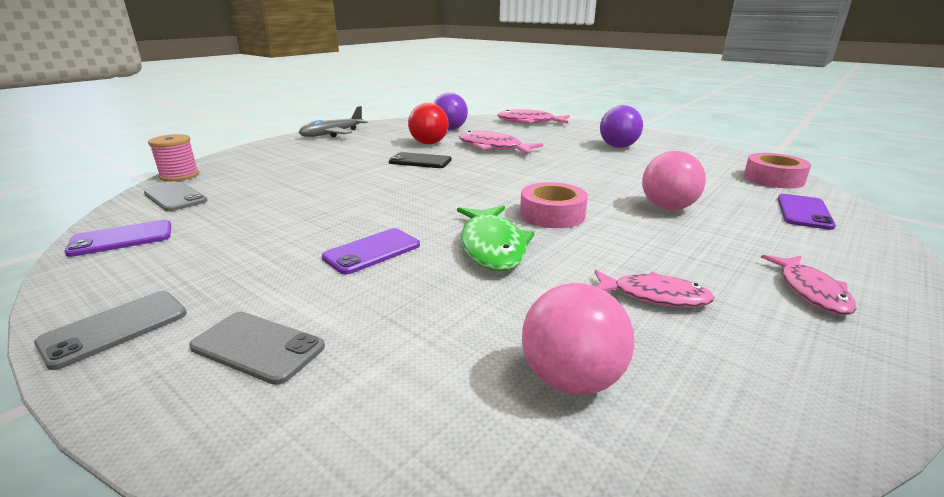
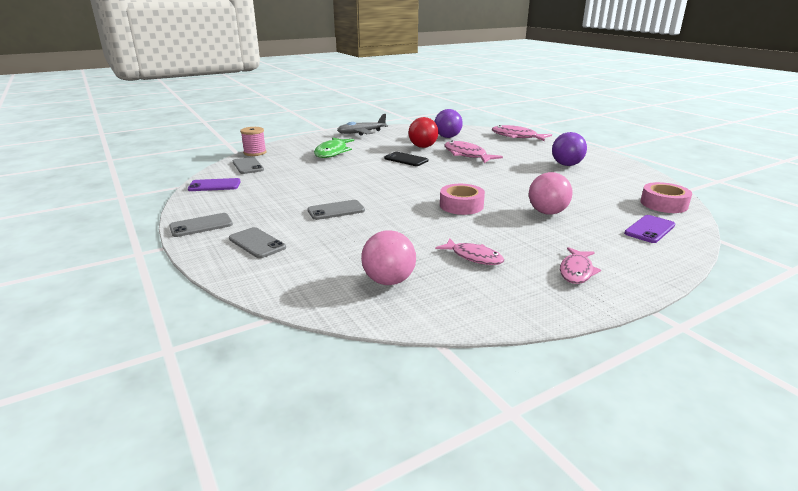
camera: 20 degrees right, 0 degrees up
(372, 251) = (336, 210): purple phone -> grey phone
(492, 246) = (405, 218): green fish -> green fish (332, 152)

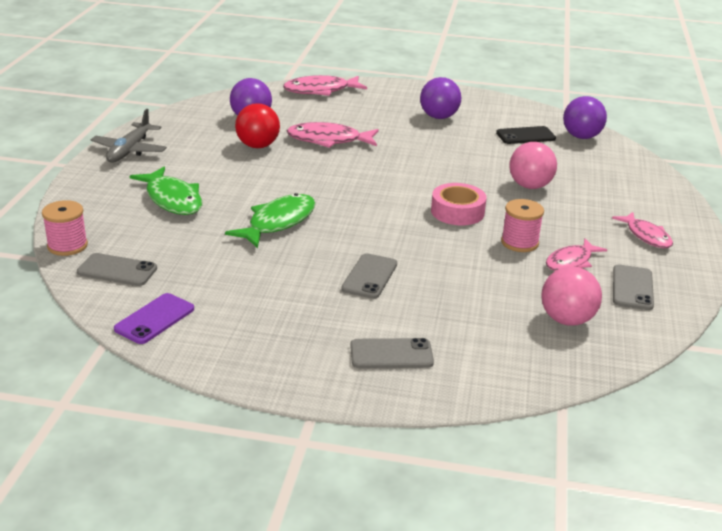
camera: 50 degrees left, 5 degrees up
(201, 225) = (286, 372): grey phone -> grey phone (632, 288)
(353, 175) = (278, 222): none -> green fish
(406, 159) = (282, 174): black phone -> black phone (525, 136)
(463, 233) = (519, 242): none -> pink spool
(474, 257) = (571, 261): pink fish -> pink fish turned 150 degrees clockwise
(649, 229) = (616, 170): purple phone -> none
(663, 204) = (581, 137): pink tape -> purple ball

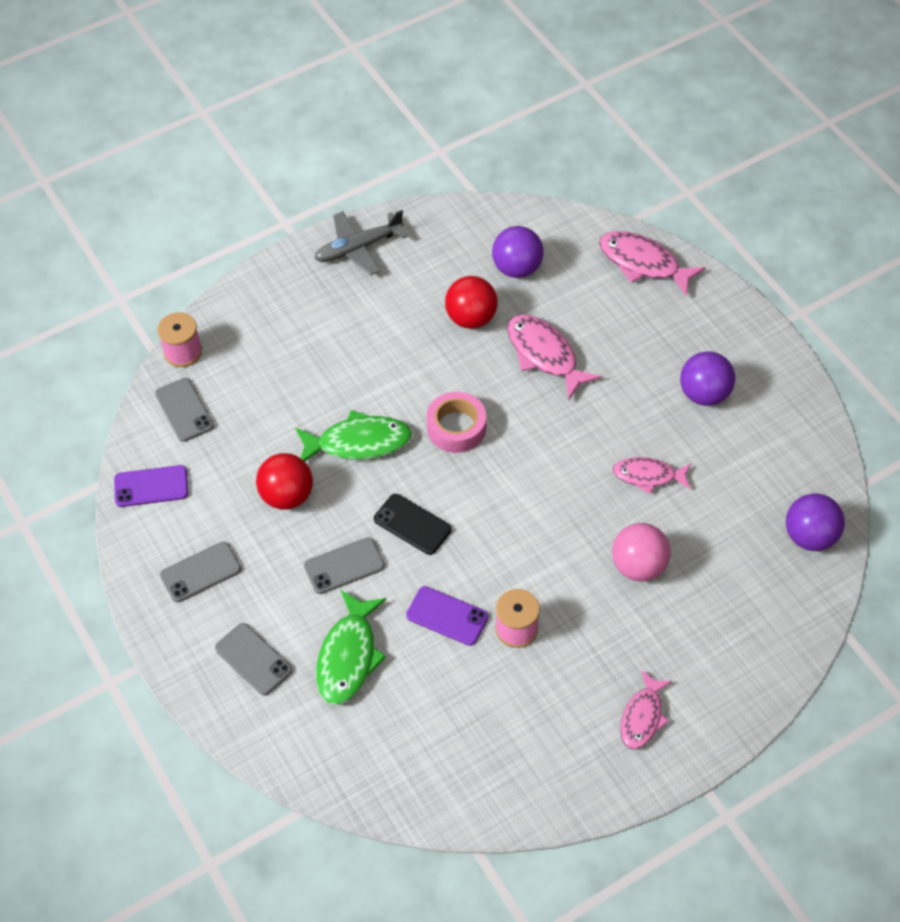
camera: 50 degrees right, 25 degrees up
(172, 199) = (315, 347): green fish -> green fish (348, 656)
(271, 268) = (287, 496): none -> red ball
(457, 212) = (520, 547): pink tape -> pink tape (456, 427)
(473, 260) = (447, 616): none -> purple phone
(525, 136) = (750, 490): black phone -> black phone (412, 524)
(567, 320) = (423, 742): pink ball -> none
(571, 261) = (525, 687): pink fish -> pink fish (648, 476)
(632, 288) = (528, 759): grey phone -> grey phone (200, 572)

